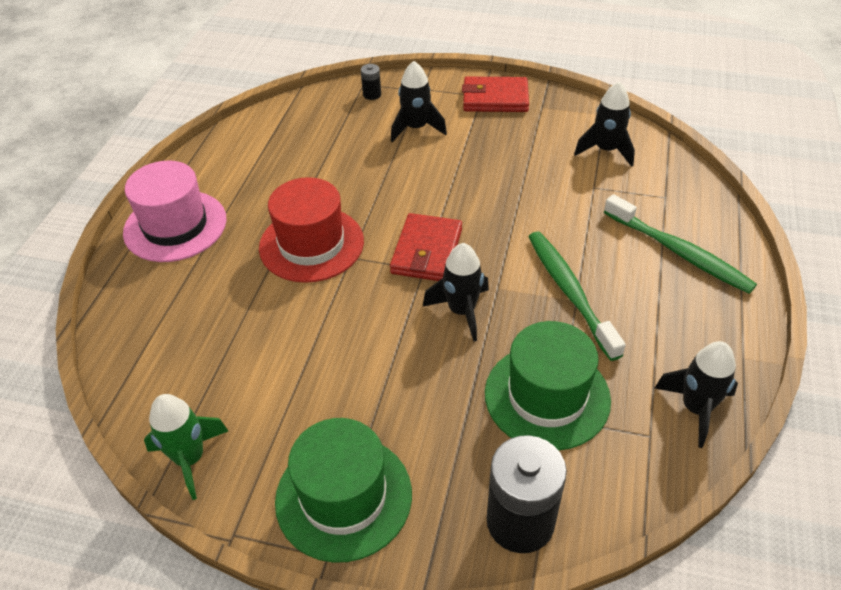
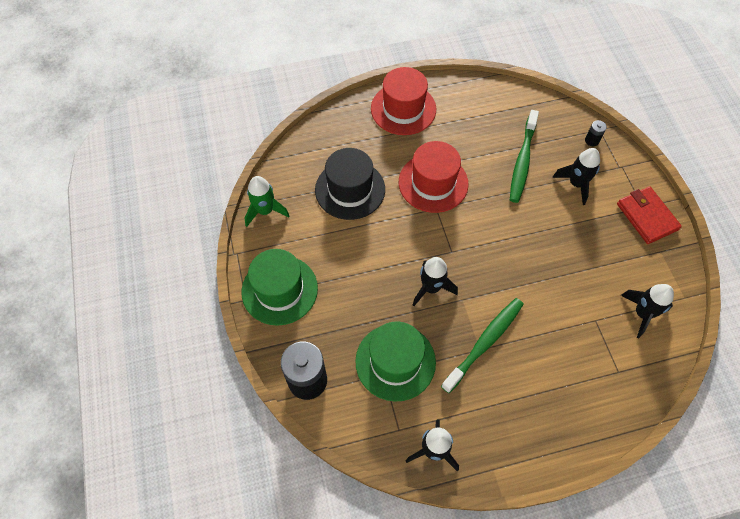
camera: 60 degrees right, 15 degrees up
(175, 226) = (403, 109): pink hat -> red hat
(246, 335) = (350, 189): none -> black hat
(427, 251) = (467, 246): red wallet -> none
(679, 252) = (566, 399): green toothbrush -> green toothbrush (522, 161)

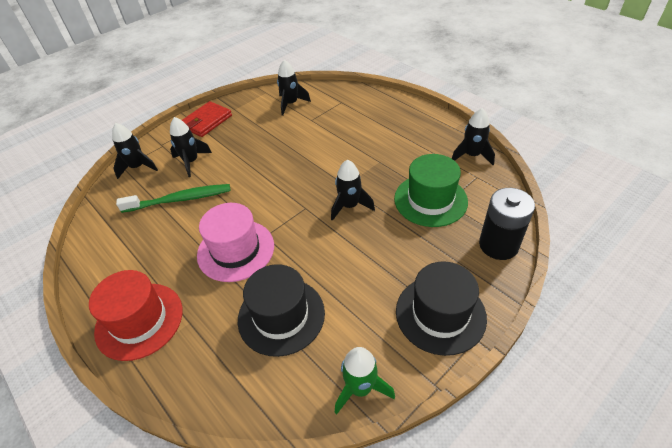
camera: 115 degrees left, 15 degrees down
(279, 290) = (440, 314): green hat -> black hat
(433, 183) = (236, 250): red hat -> pink hat
(484, 343) = (372, 161): green toothbrush -> none
(591, 140) = (138, 167): black battery -> black rocket

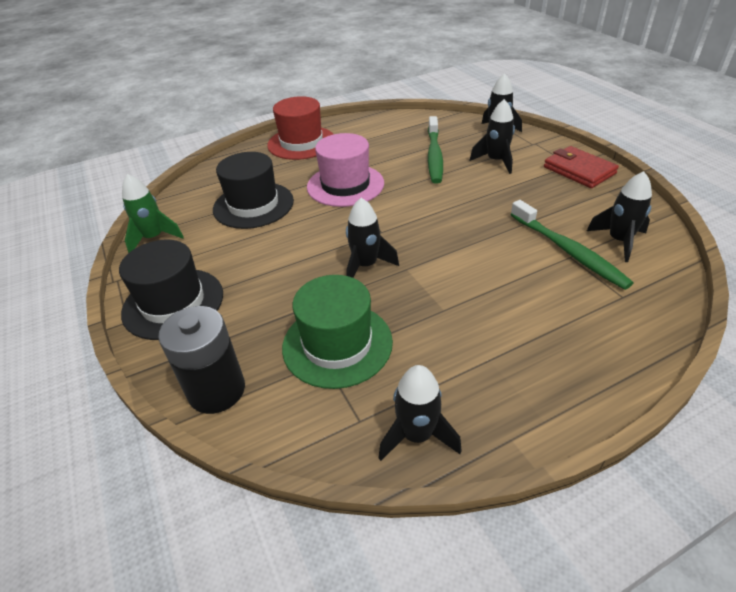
camera: 105 degrees right, 5 degrees down
(306, 120) = (568, 251): none -> green toothbrush

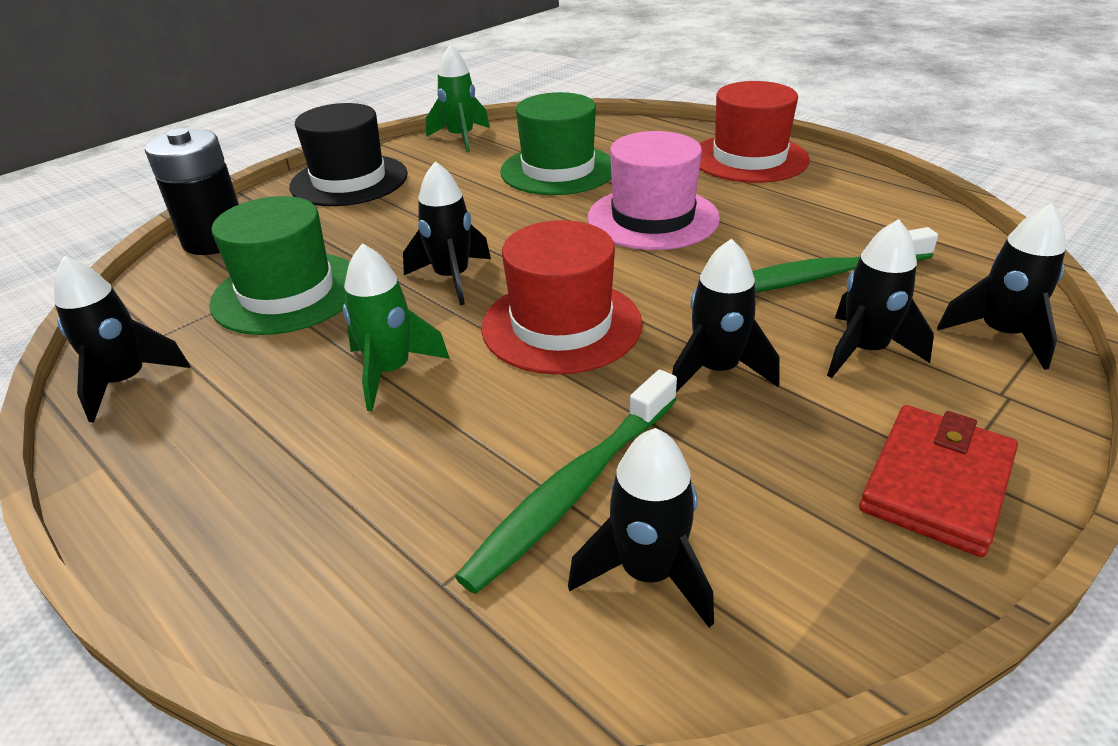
camera: 70 degrees right, 5 degrees down
(253, 205) = (558, 170): black hat -> green hat
(438, 233) = (561, 325): none -> red hat
(457, 300) = (390, 372): none -> green rocket
(496, 198) = (716, 371): none -> black rocket

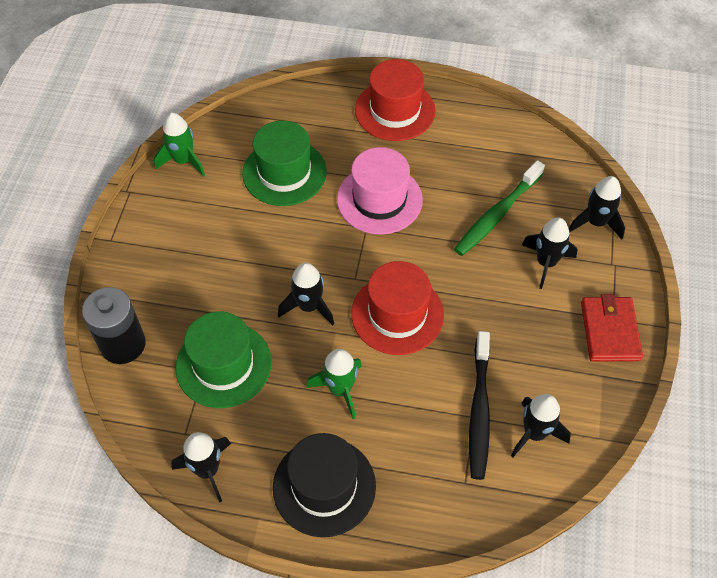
camera: 35 degrees left, 20 degrees up
(349, 180) = (150, 244): black hat -> black hat (324, 486)
(573, 489) = (479, 411): green toothbrush -> black toothbrush
(716, 371) = (491, 309): black rocket -> none

